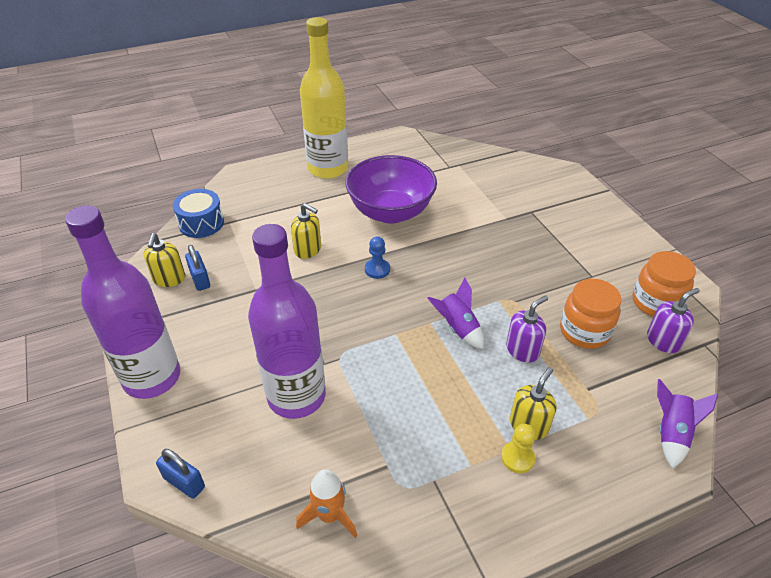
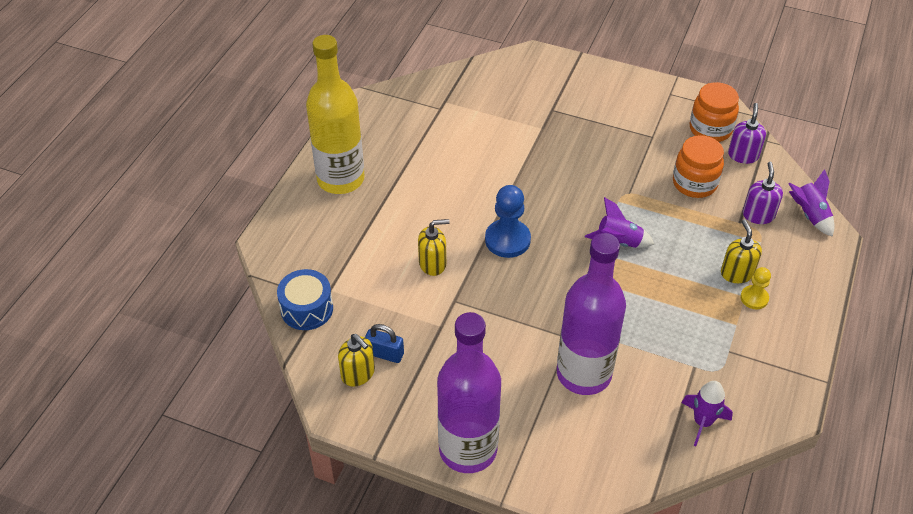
camera: 45 degrees left, 5 degrees up
(184, 482) = (595, 486): blue padlock -> none
(330, 515) = (702, 422): orange rocket -> purple rocket
(377, 269) = (507, 240): blue pawn -> blue pawn, size x1.73
(390, 212) = (450, 184): purple bowl -> none
(522, 350) = (675, 226): purple soap dispenser -> purple soap dispenser (758, 215)

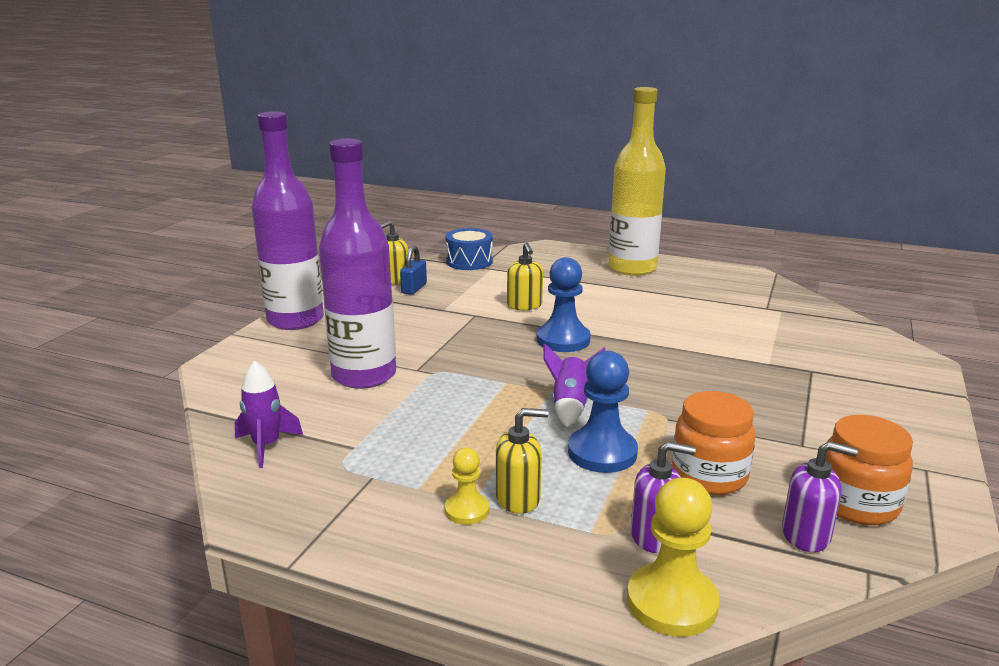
camera: 90 degrees right, 25 degrees down
(677, 230) = (602, 452): none -> blue pawn
(809, 215) = (672, 602): purple rocket -> yellow pawn

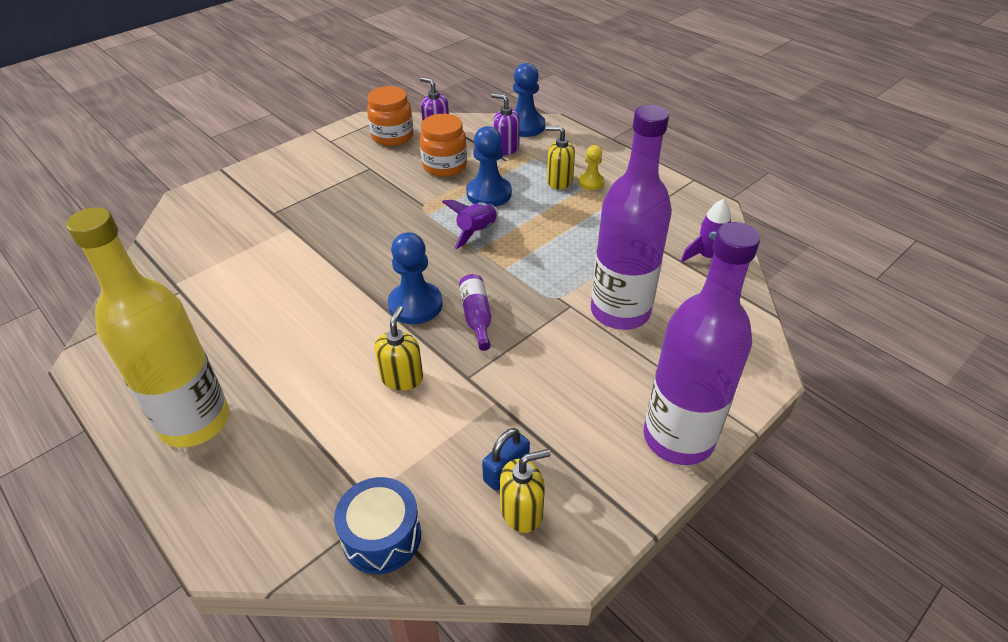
camera: 155 degrees left, 20 degrees up
(500, 344) = (476, 317): none -> purple bottle
(672, 602) = (525, 126): yellow pawn -> blue pawn

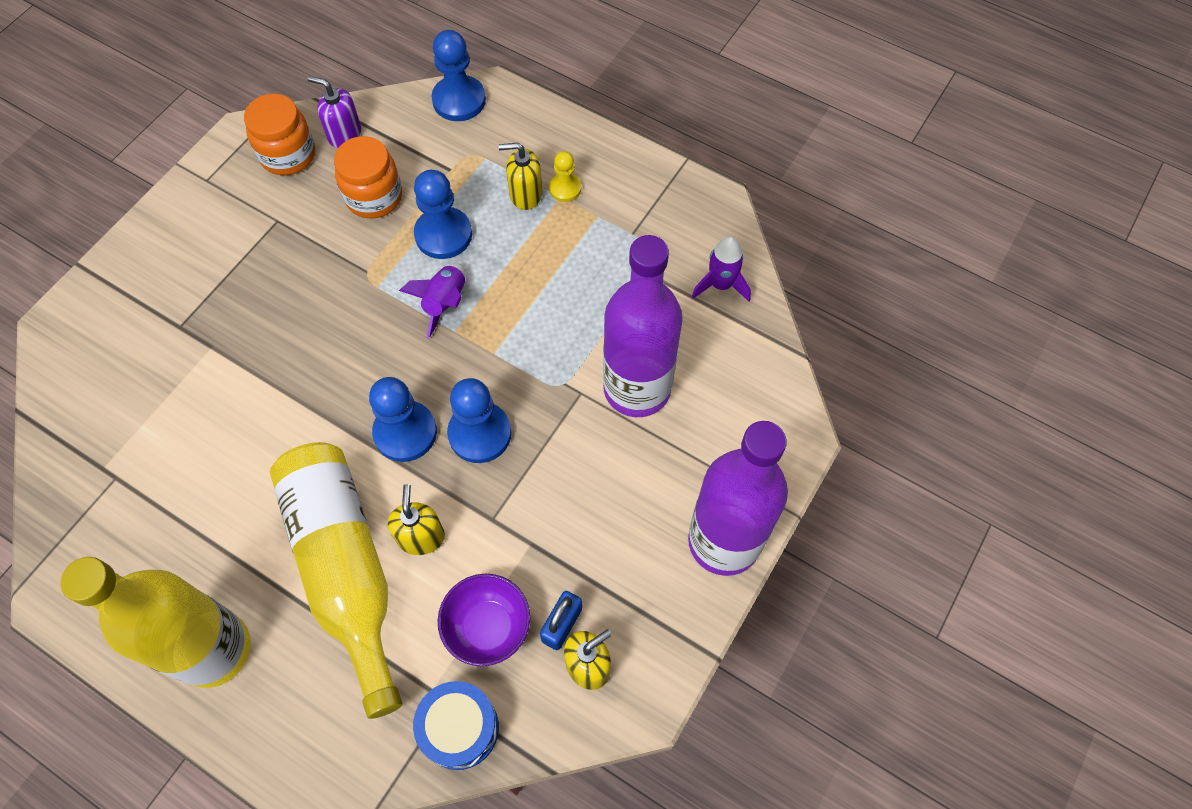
camera: 15 degrees left, 20 degrees up
(329, 387) = (345, 569): none -> yellow bottle
(436, 458) = (487, 627): none -> purple bowl
(476, 317) = (480, 433): purple bottle -> blue pawn
(506, 148) = (444, 148): purple soap dispenser -> none

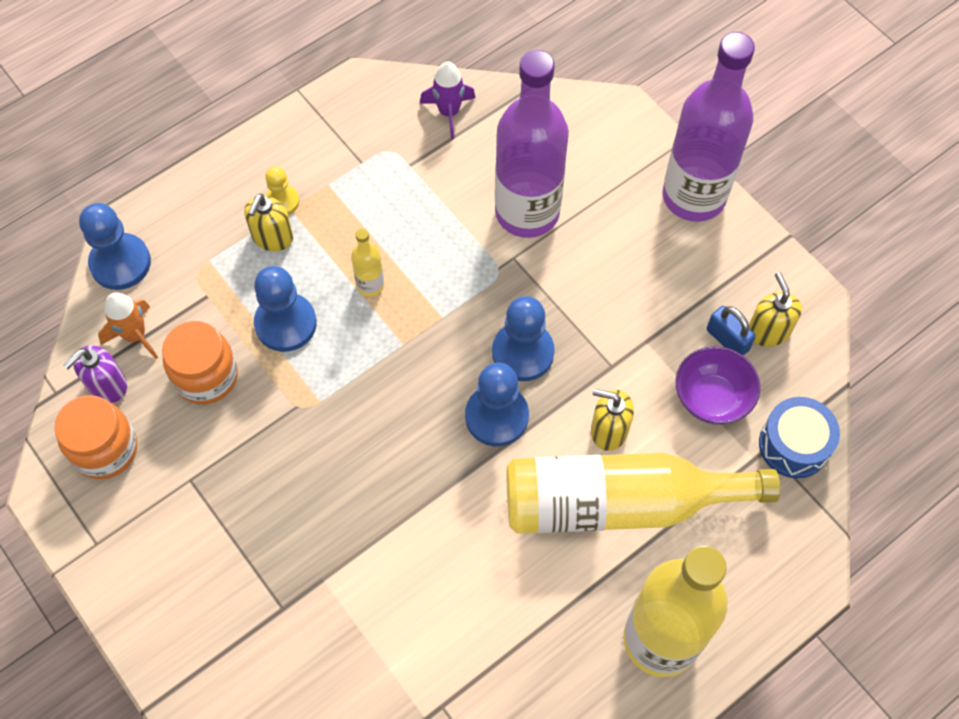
camera: 70 degrees left, 0 degrees up
(396, 135) = (135, 335): none -> orange rocket
(445, 303) = (367, 344): purple rocket -> none
(506, 285) = (370, 285): none -> yellow bottle

